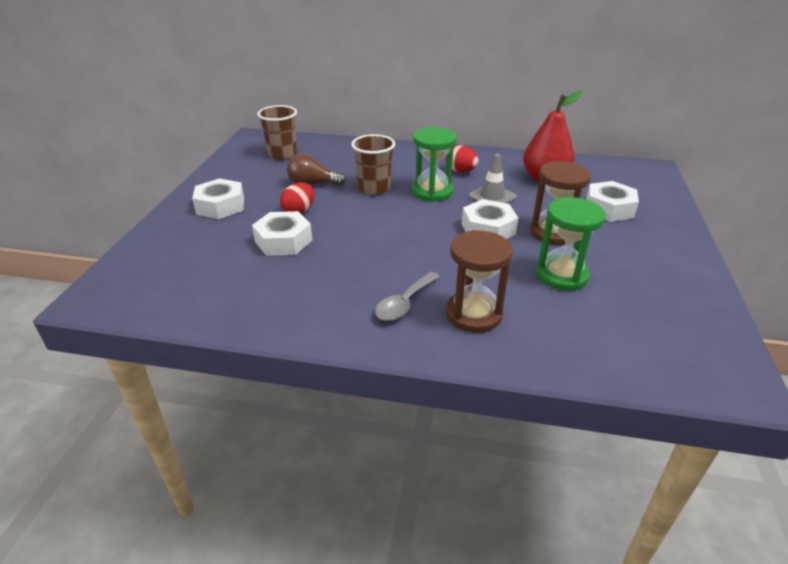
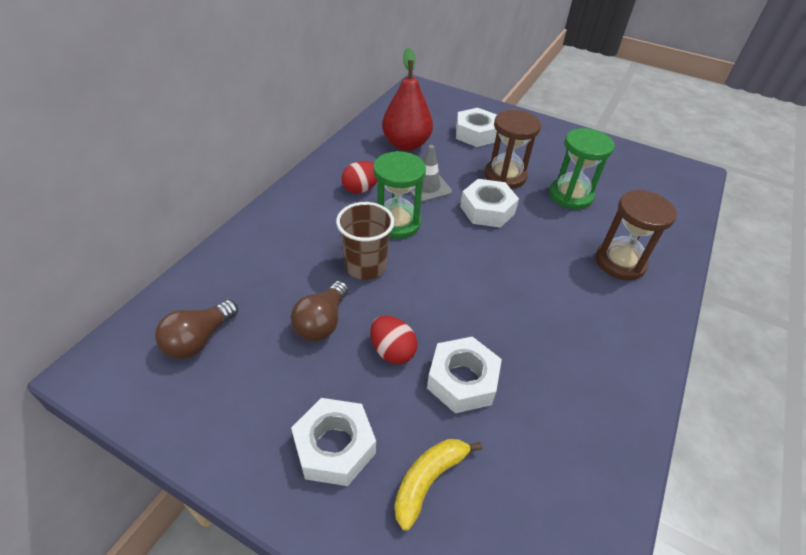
camera: 75 degrees left, 10 degrees up
(202, 239) = (428, 480): none -> yellow banana
(282, 154) = (199, 340): brown cup -> brown light bulb
(404, 303) = (602, 302): grey spoon -> none

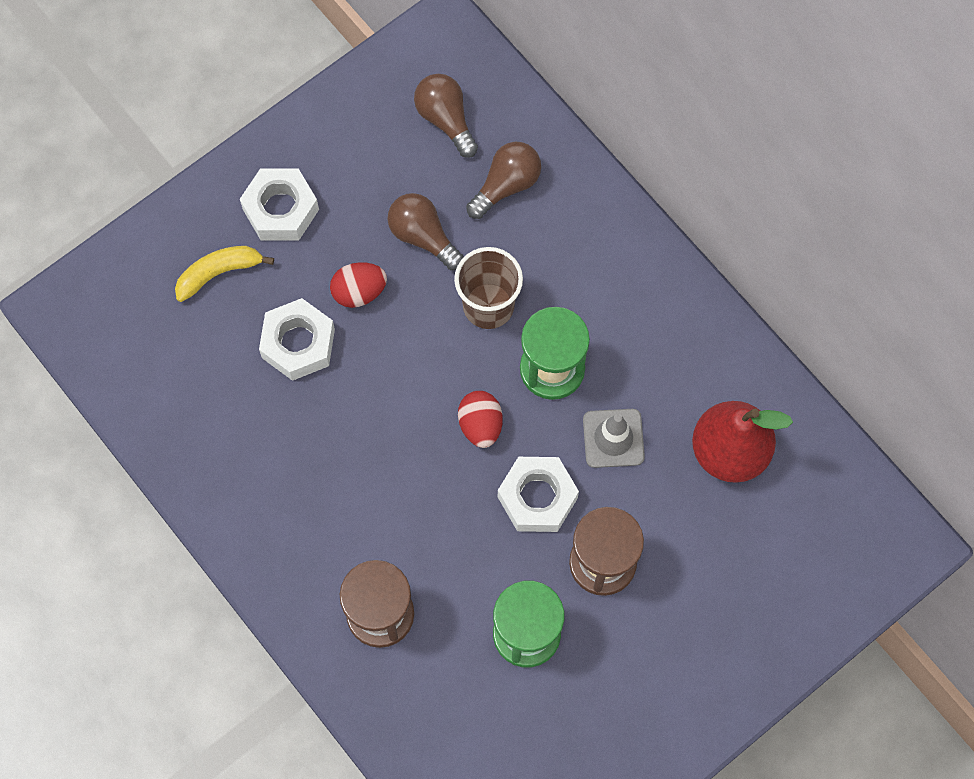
camera: 115 degrees right, 25 degrees up
(256, 282) = (506, 185): none -> brown light bulb
(361, 189) = (638, 348): red egg -> red egg (480, 425)
(428, 480) = (218, 273): yellow banana -> yellow banana turned 90 degrees counterclockwise
(475, 134) = (727, 575): white nut -> none

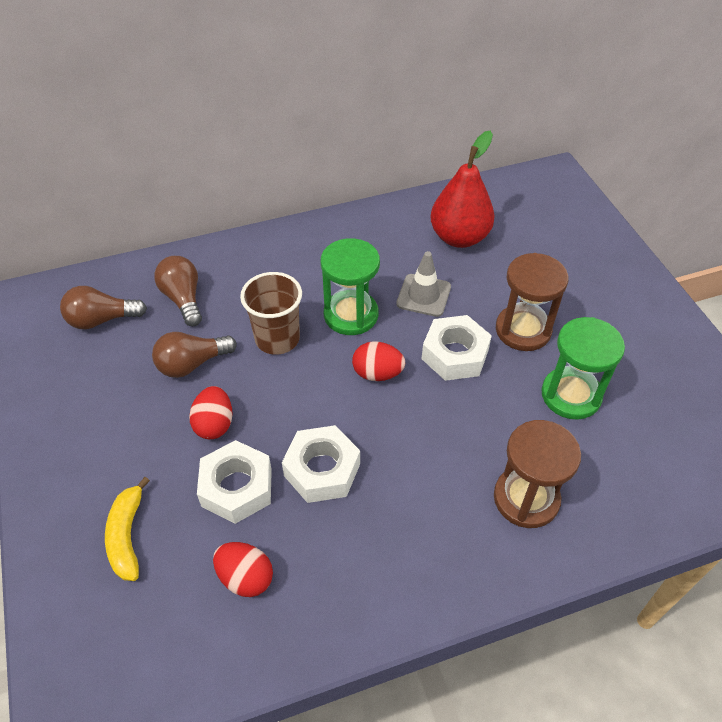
camera: 70 degrees left, 20 degrees down
(214, 389) = (245, 577): none -> red egg
(281, 209) = (98, 462): white nut -> white nut (322, 470)

